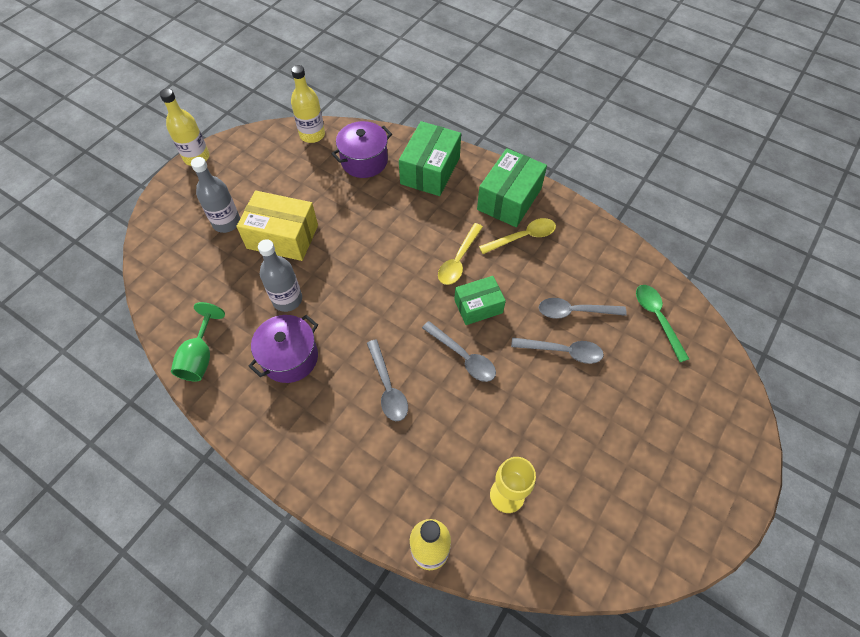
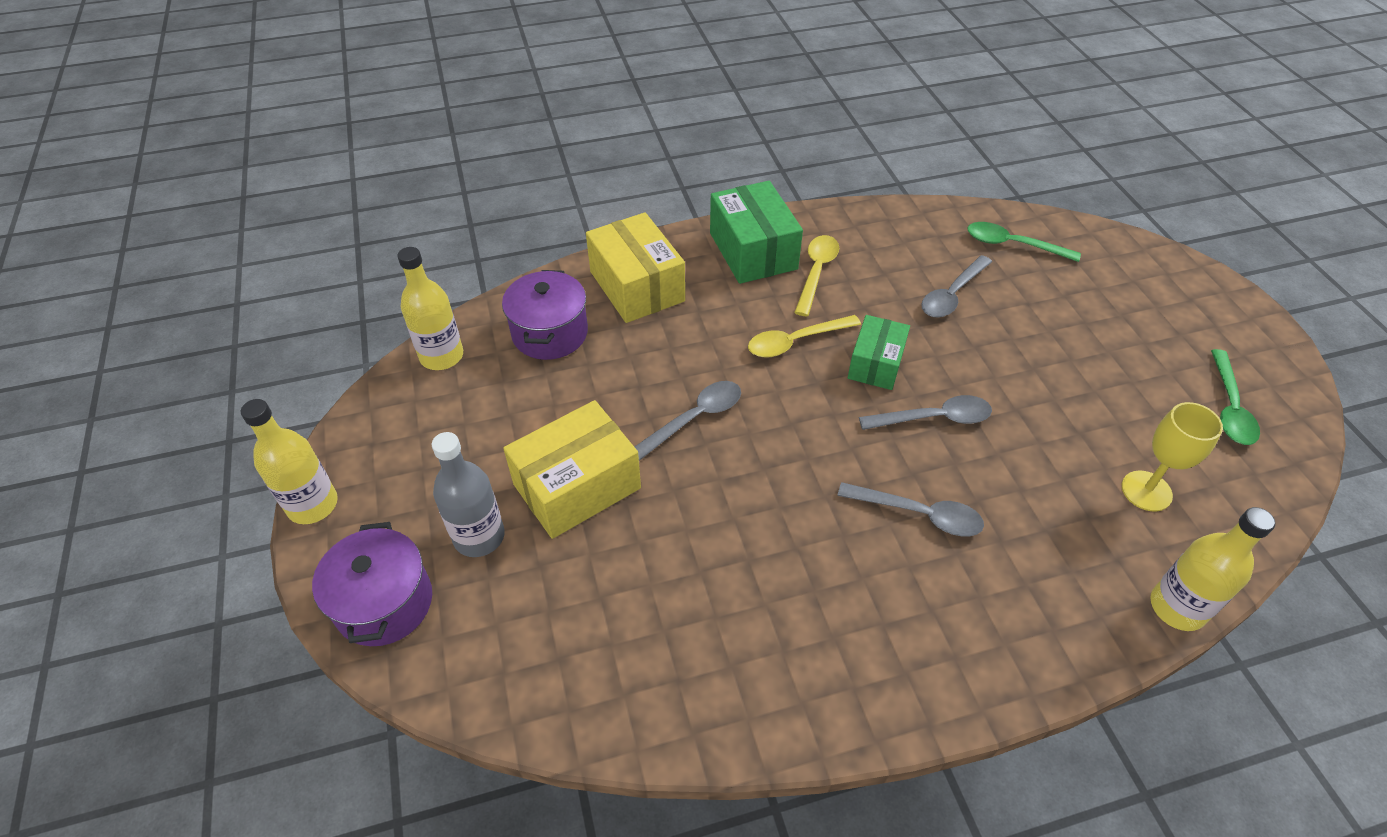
camera: 50 degrees left, 10 degrees down
(200, 357) = (687, 707): green goblet -> none
(287, 299) = (688, 541): grey bottle -> none
(290, 357) = (786, 593): purple pot -> purple pot (384, 603)
(430, 170) = (637, 286): green box -> yellow box
(458, 260) = (795, 342): yellow spoon -> yellow spoon turned 90 degrees clockwise
(563, 351) = (996, 334): grey spoon -> grey spoon (695, 418)
(628, 514) = (1229, 408): none -> green spoon

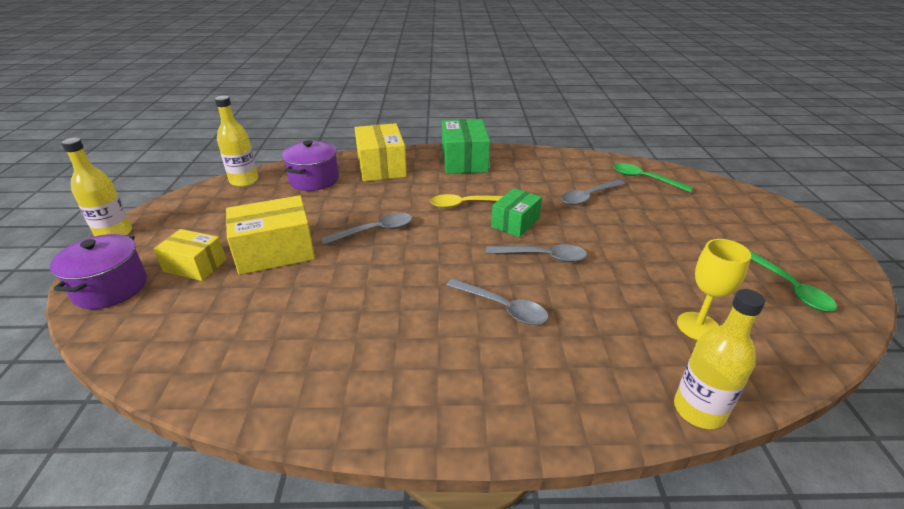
camera: 15 degrees right, 15 degrees down
(479, 536) = (195, 265): grey bottle -> yellow box
(816, 272) = (500, 175): yellow spoon -> none
(1229, 408) = (789, 287): green spoon -> green spoon turned 45 degrees counterclockwise

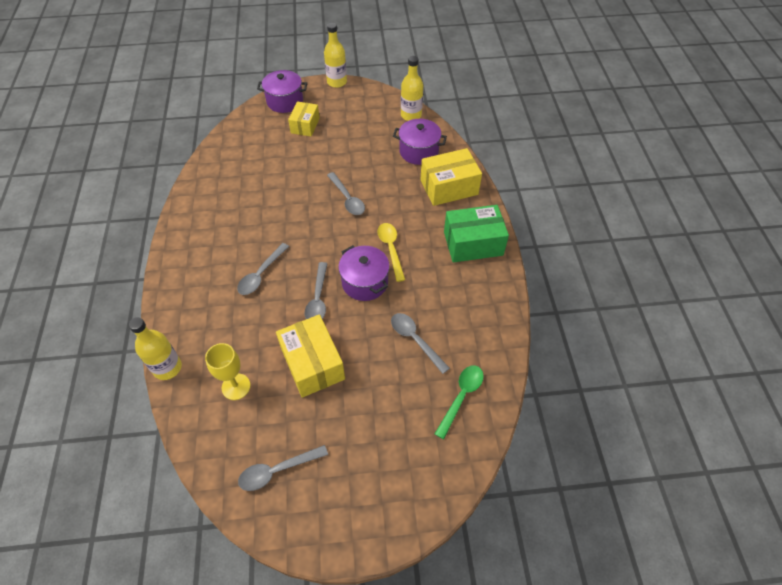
camera: 85 degrees right, 20 degrees up
(275, 251) = (320, 155): yellow box -> yellow box (312, 364)
(515, 223) = (365, 282): green box -> purple pot
(789, 287) = (277, 470): green spoon -> grey spoon

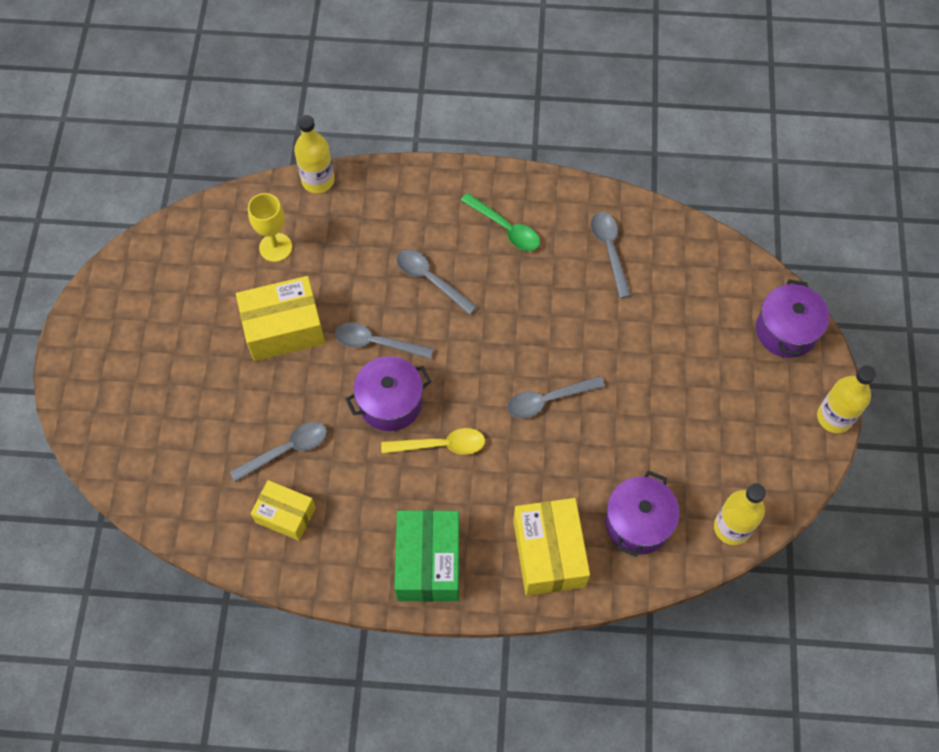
camera: 100 degrees right, 10 degrees up
(277, 470) = (166, 283): grey spoon -> grey spoon (609, 250)
(305, 125) = (721, 356): yellow box -> yellow box (285, 515)
(461, 396) = (195, 488): green spoon -> green spoon (506, 228)

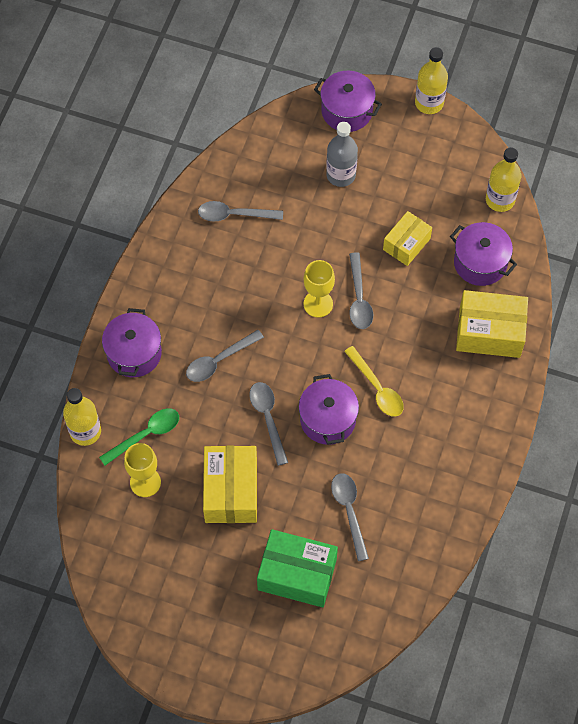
camera: 75 degrees left, 0 degrees up
(285, 515) = (408, 524): yellow box -> yellow box (406, 244)
(376, 343) = (268, 418): grey spoon -> grey spoon turned 135 degrees clockwise
(416, 200) = (134, 353): none -> purple pot
(428, 562) = (476, 422): green box -> green box (297, 574)
(441, 445) = (377, 388): yellow spoon -> yellow spoon turned 135 degrees clockwise
(506, 228) = (187, 288): green spoon -> green spoon (146, 434)
(527, 359) = (318, 304): none -> yellow goblet
(699, 344) = (341, 175): none -> grey bottle

